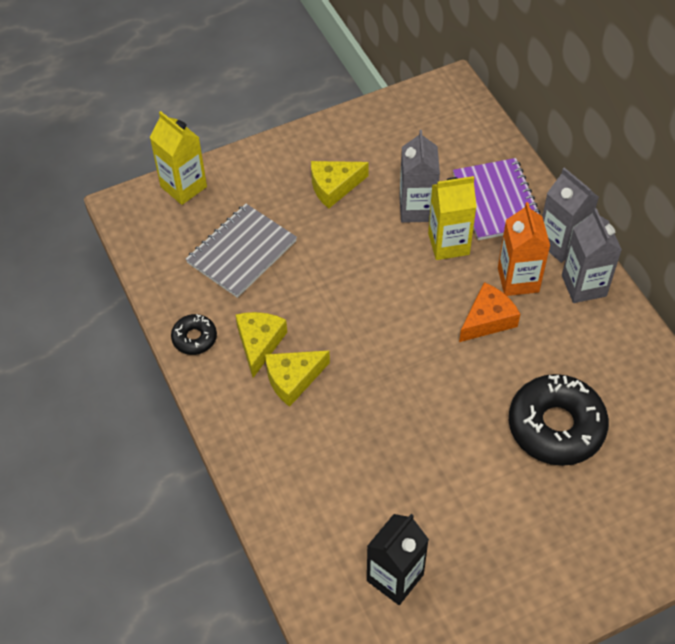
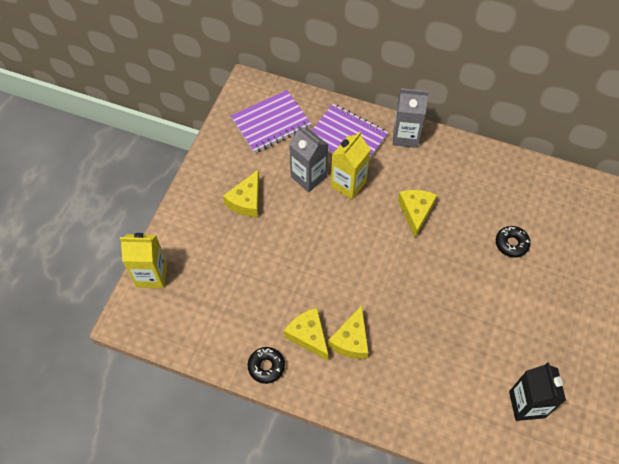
camera: 45 degrees left, 5 degrees up
(241, 252) = (235, 287): grey notebook -> none
(435, 135) = (271, 123): none -> purple notebook
(487, 320) = (415, 212): orange cheese -> yellow cheese
(518, 280) = (406, 175): orange carton -> none
(556, 426) = (511, 244): black donut -> black donut, size x0.49
(584, 285) = (442, 151): grey carton -> none

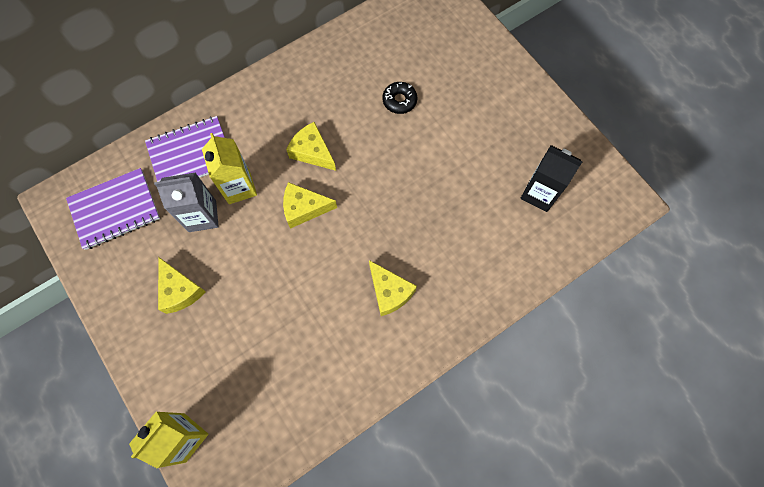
camera: 55 degrees left, 10 degrees up
(266, 366) = (361, 385): black donut -> none
(271, 123) = (115, 210): purple notebook -> purple notebook turned 60 degrees clockwise
(308, 336) = (359, 326): yellow cheese -> yellow cheese (304, 208)
(405, 136) = (232, 105): grey carton -> none

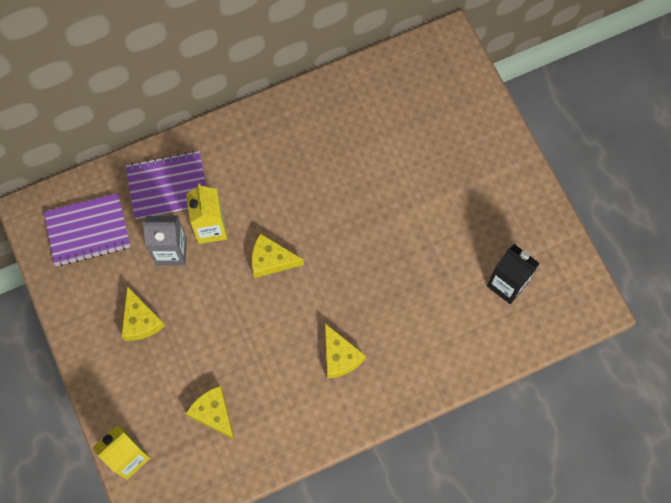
camera: 10 degrees right, 0 degrees up
(312, 152) = (288, 203): yellow cheese -> yellow cheese (214, 414)
(399, 100) = (385, 163): black donut -> none

